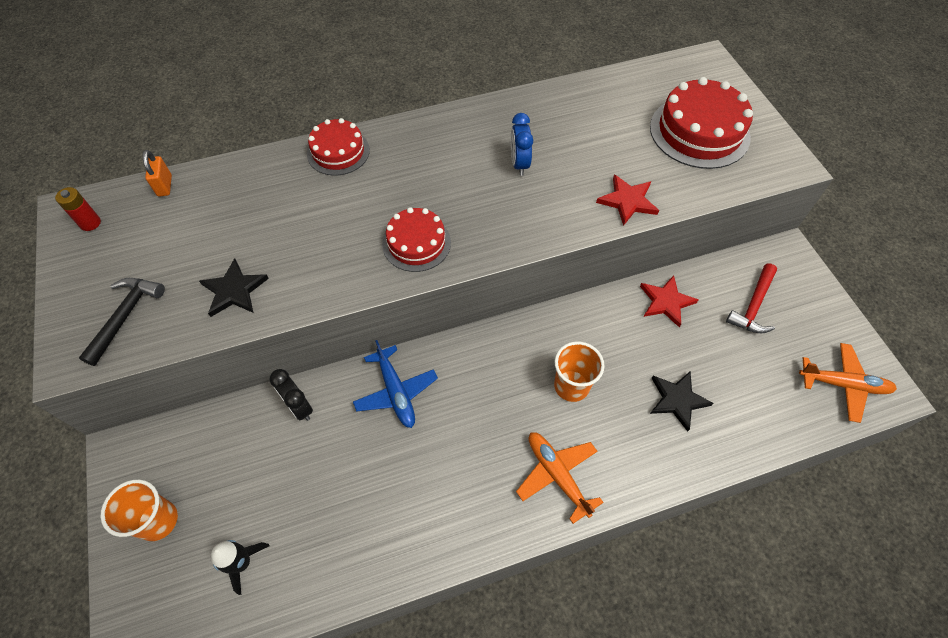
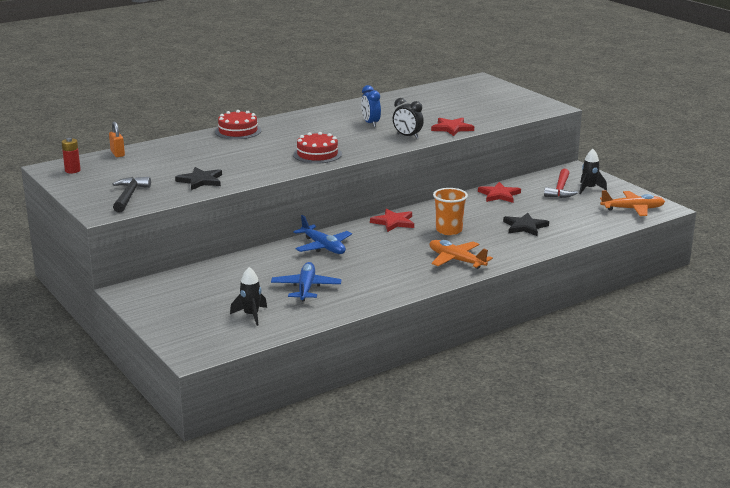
camera: 15 degrees left, 35 degrees down
(158, 520) = (177, 310): orange cup -> none
(299, 407) = (254, 260): black clock -> black clock (407, 136)
(337, 502) = (306, 288): none -> blue plane
(505, 346) = (393, 222): none -> red star
(699, 132) = (487, 102): red cake -> none
(794, 312) = (589, 189): none -> black rocket

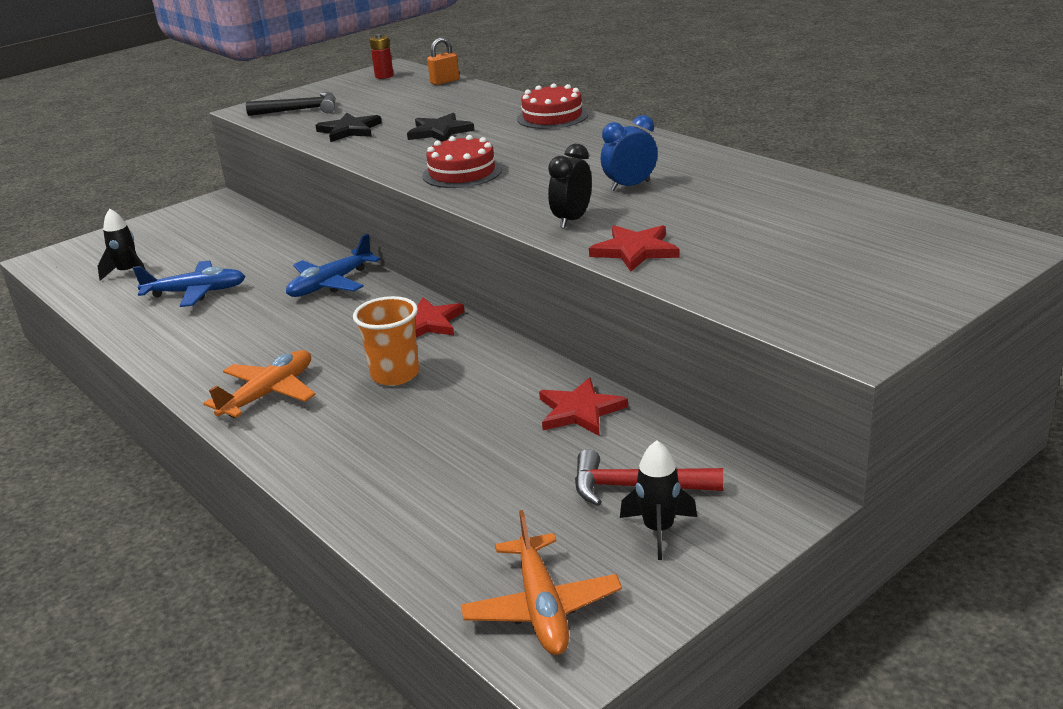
camera: 85 degrees right, 5 degrees up
(525, 226) = (417, 453): black star -> black star (439, 132)

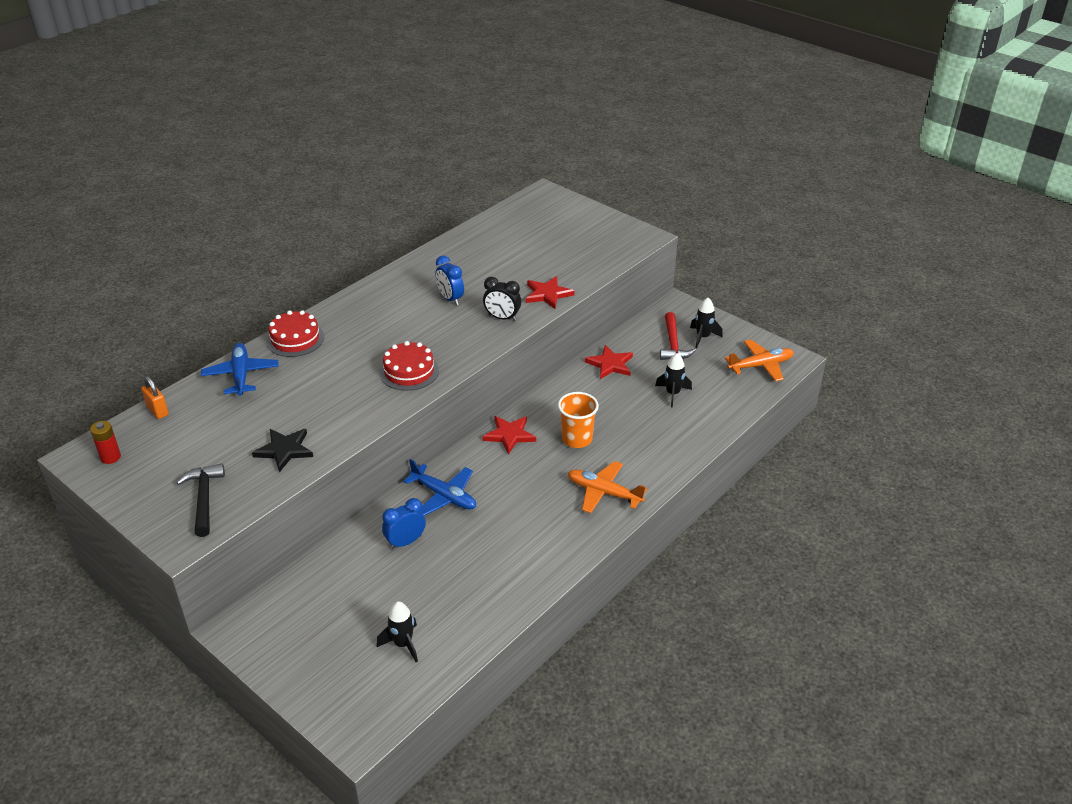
camera: 100 degrees left, 10 degrees up
(196, 292) = (450, 578): blue plane -> blue plane (241, 375)
(269, 266) = (405, 542): none -> blue clock
(439, 132) = (309, 395): black star -> none
(477, 474) = (672, 394): none -> black rocket

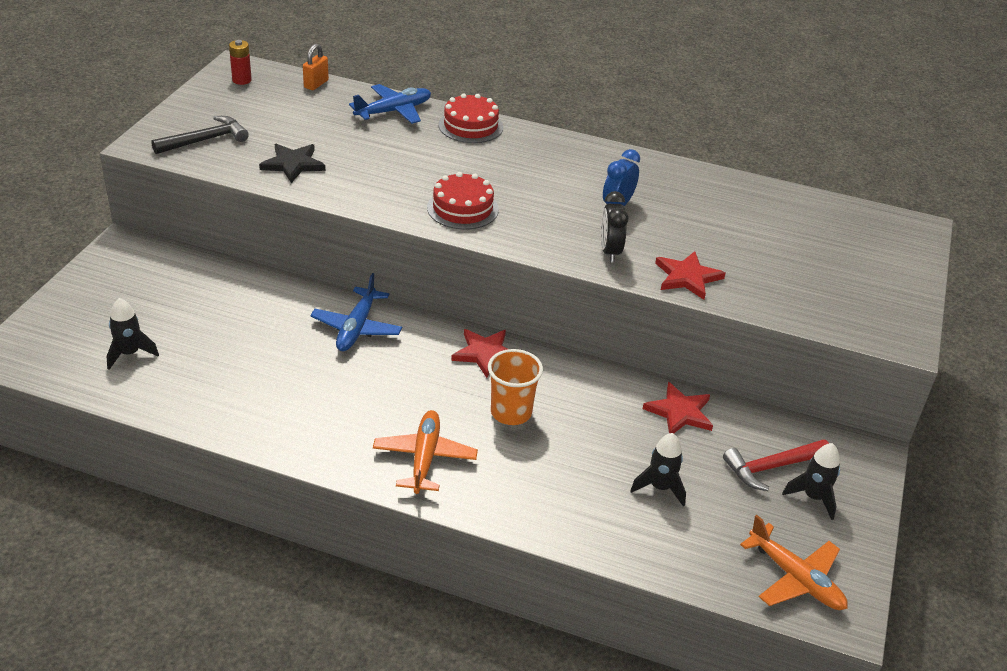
camera: 65 degrees right, 0 degrees up
(405, 542) = (274, 318): blue clock -> none

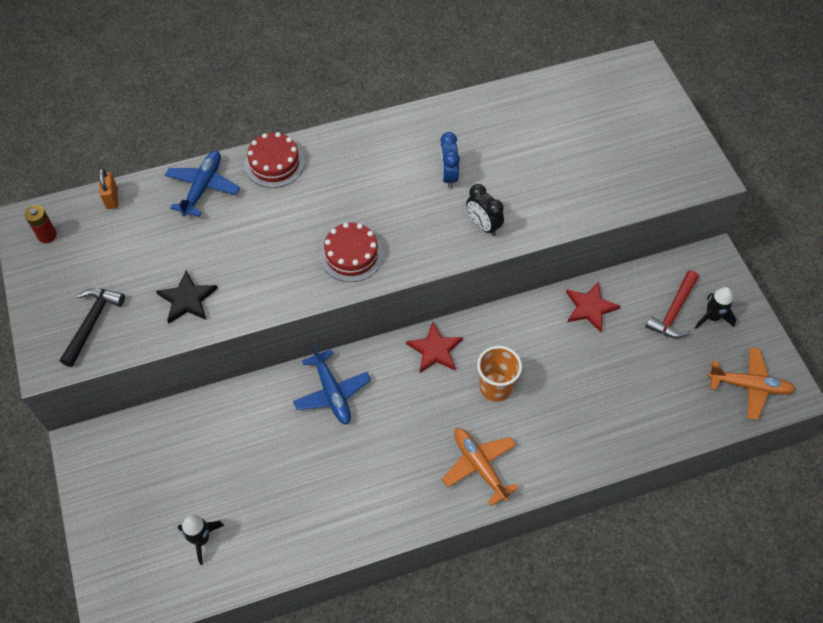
camera: 35 degrees left, 20 degrees up
(660, 487) = (629, 377): black rocket -> none
(687, 277) = (549, 213): red star -> none

